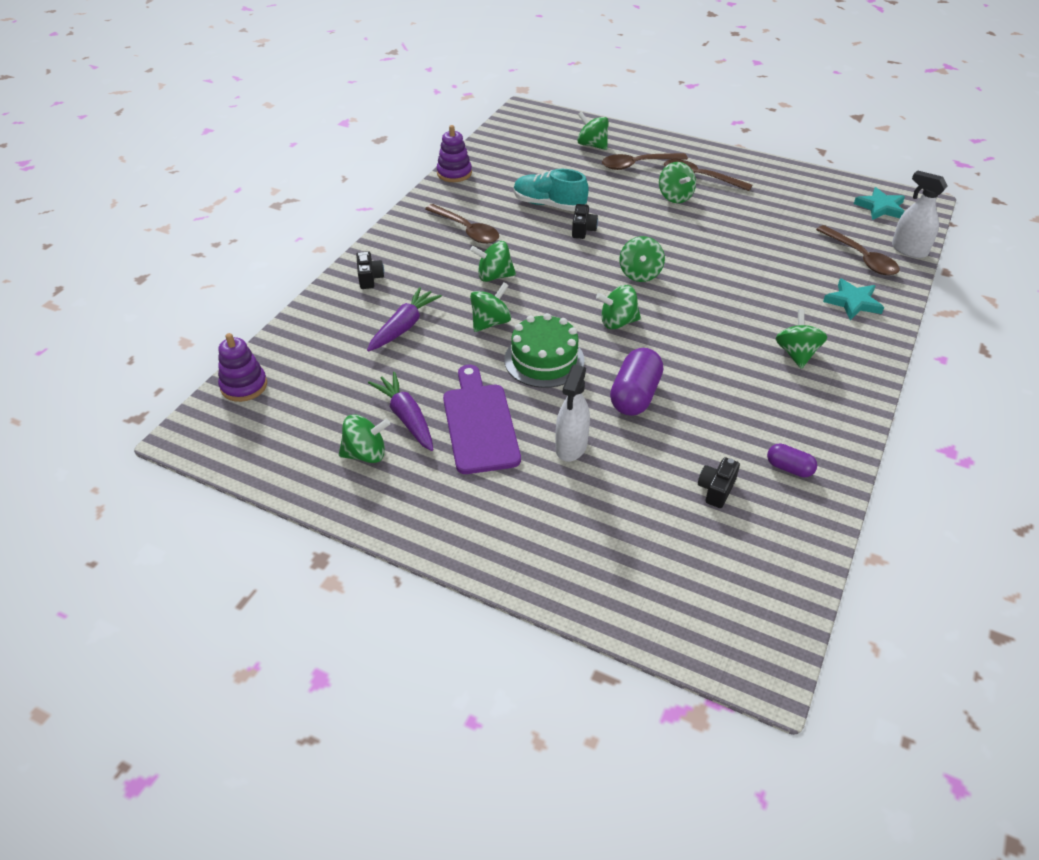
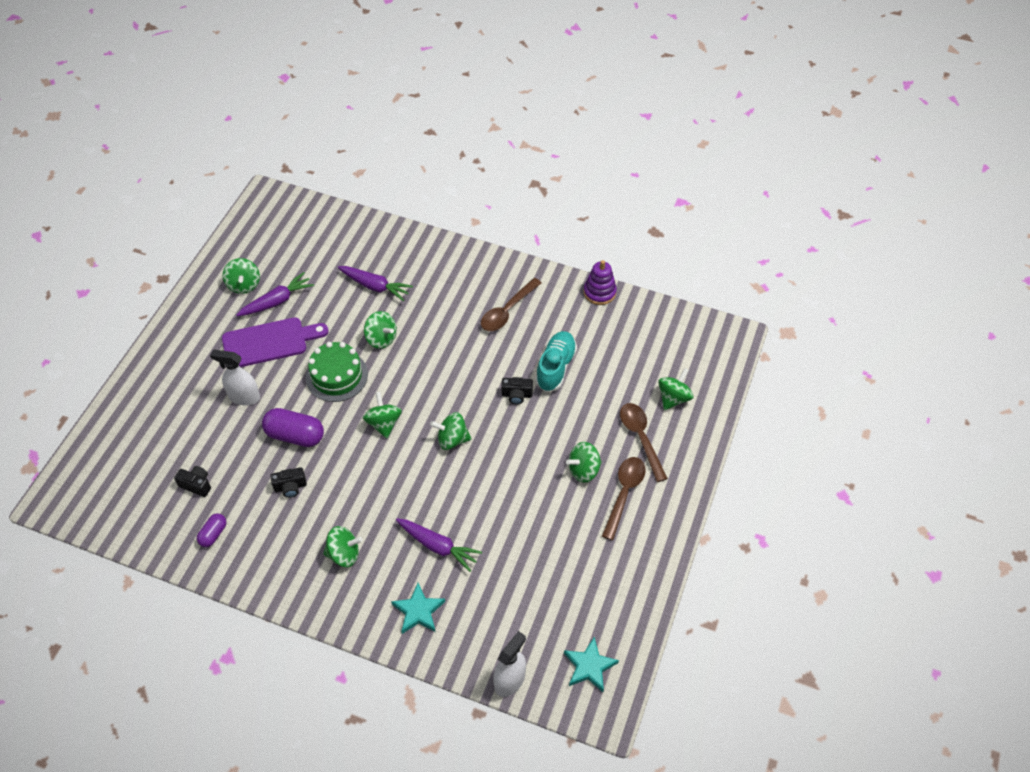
camera: 85 degrees right, 10 degrees up
(244, 386) = (311, 211): purple stacking toy -> none
(370, 278) = (434, 257): black camera -> black camera (290, 487)
(494, 276) = (442, 336): green spinning top -> none
(775, 287) = (438, 546): none -> purple carrot
(861, 258) = (492, 630): brown spoon -> none

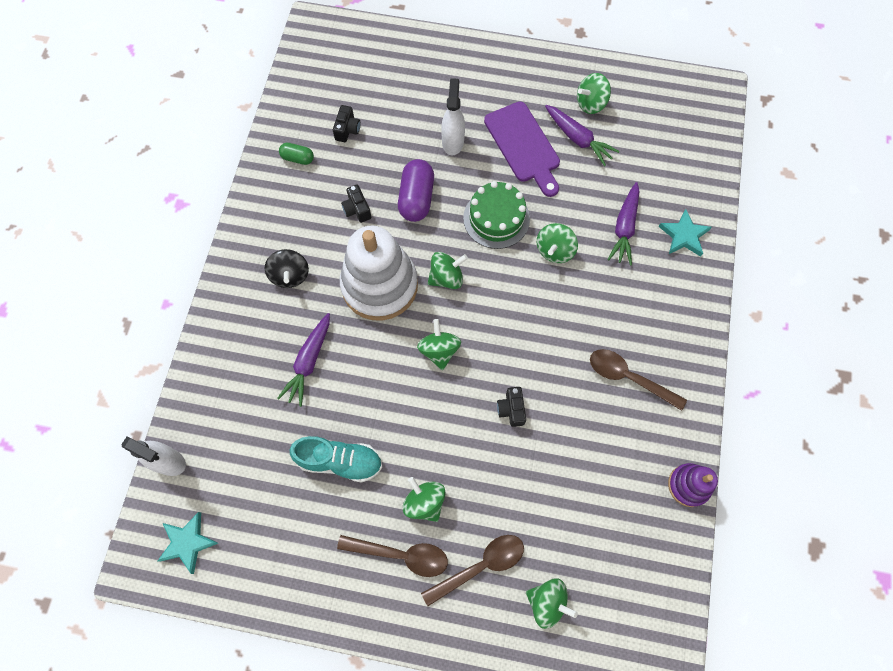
camera: 80 degrees right, 15 degrees up
(213, 534) = (298, 158): purple capsule -> green capsule
(344, 554) = (290, 275): green spinning top -> black spinning top
(376, 478) = (379, 285): none -> white stacking toy
(418, 611) = (235, 358): turquoise star -> turquoise star (684, 235)
(555, 367) = (560, 448): turquoise shoe -> turquoise shoe (340, 461)

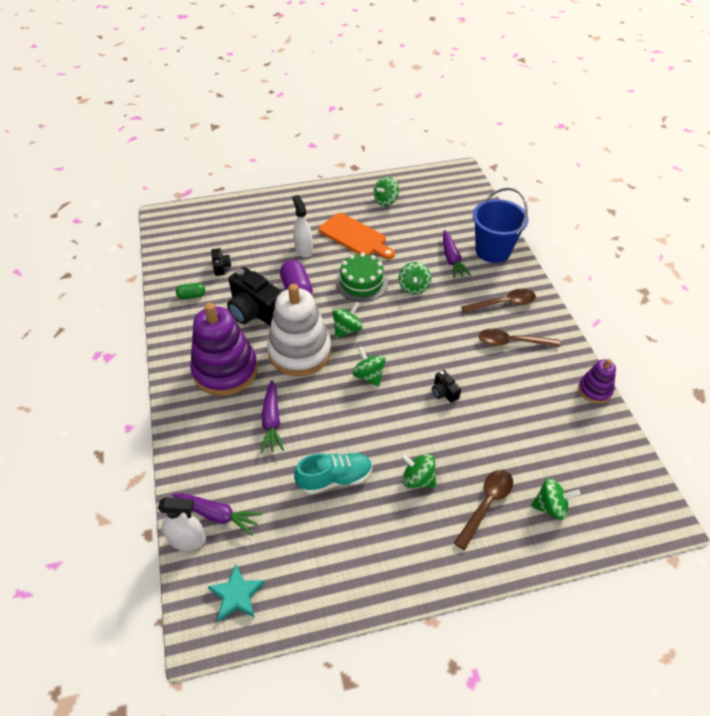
camera: 25 degrees left, 20 degrees down
(290, 275) = (225, 370): black spinning top -> purple stacking toy
(357, 209) = (255, 311): black camera -> black camera, size x2.18
(400, 554) = (421, 524): brown spoon -> brown spoon (503, 303)
(523, 146) = (355, 236): purple cutting board -> orange cutting board
(578, 139) = (389, 221): purple carrot -> purple carrot (218, 515)
(684, 235) = (493, 250): turquoise star -> blue bucket

